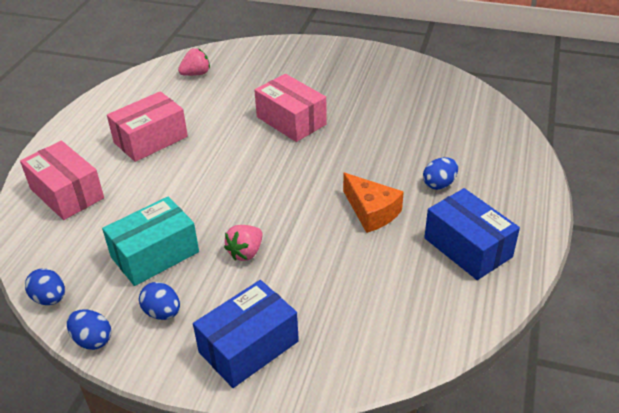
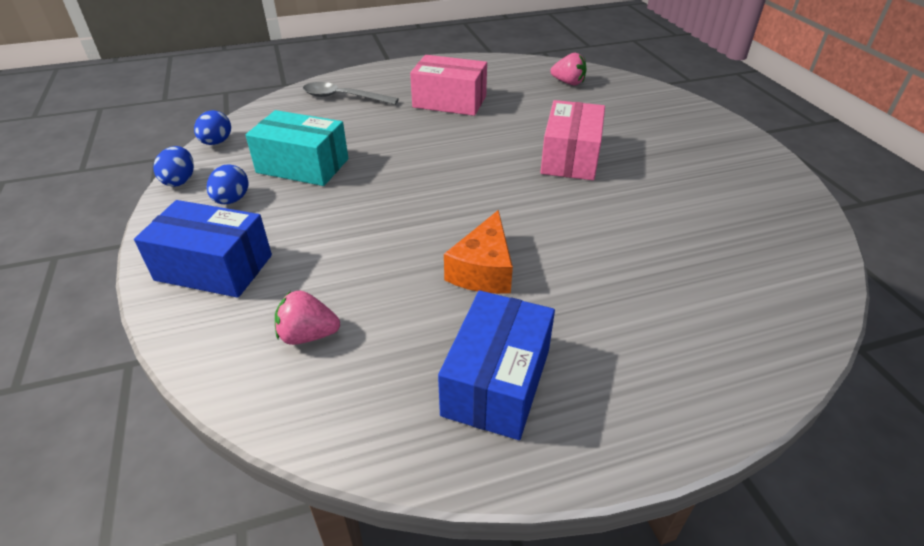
camera: 55 degrees right, 0 degrees up
(67, 193) = (343, 97): pink box -> grey spoon
(246, 252) = (344, 212): pink strawberry -> pink strawberry (308, 335)
(439, 184) = (593, 307): blue egg -> none

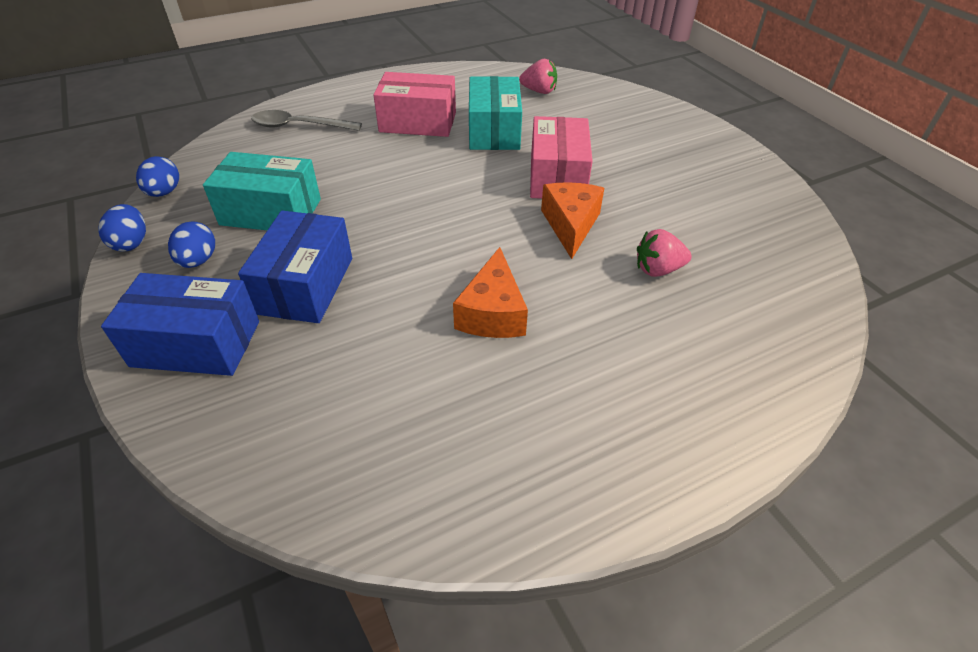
camera: 10 degrees left, 5 degrees up
(308, 335) = (320, 409): pink strawberry -> pink strawberry (658, 269)
(496, 382) = (530, 435): blue box -> blue box (305, 285)
(518, 114) = (494, 131): none -> turquoise box
(574, 201) = (570, 225): none -> orange cheese

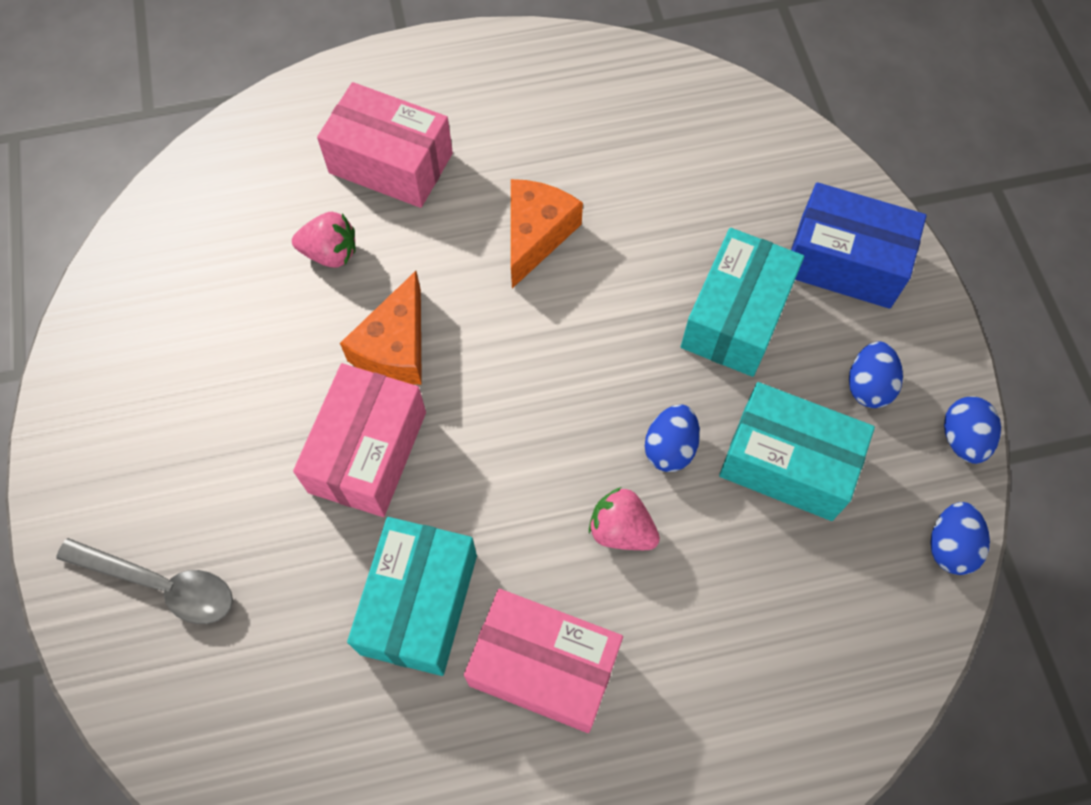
camera: 165 degrees left, 20 degrees up
(299, 126) = (758, 705): grey spoon -> grey spoon (161, 584)
(305, 285) = (736, 317): blue box -> turquoise box
(356, 207) = (670, 447): none -> blue egg
(539, 91) = (284, 734): pink strawberry -> pink strawberry (621, 530)
(655, 346) = (391, 163): none -> pink box

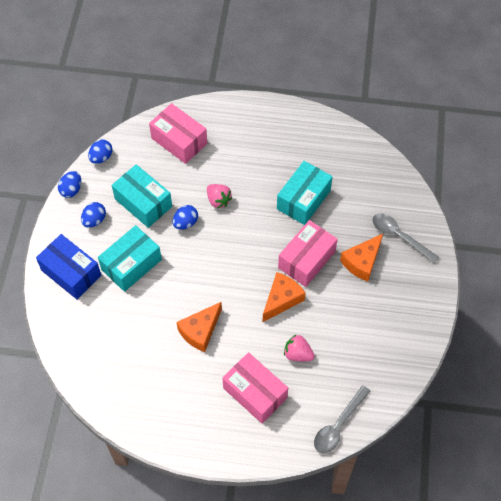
camera: 160 degrees left, 5 degrees down
(222, 158) = (338, 425): none -> grey spoon
(240, 489) = (362, 262): none -> orange cheese
(544, 667) = (265, 166): pink box -> pink box (179, 141)

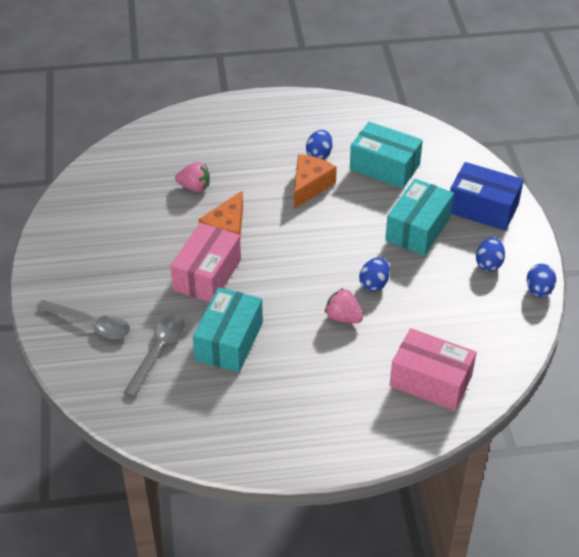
camera: 165 degrees right, 15 degrees down
(101, 157) = (525, 336): blue egg -> blue egg (319, 154)
(143, 203) = (439, 294): turquoise box -> turquoise box (384, 167)
(255, 393) = (231, 149): pink box -> none
(338, 425) = (138, 141): grey spoon -> grey spoon (158, 352)
(362, 262) = (136, 286): orange cheese -> none

